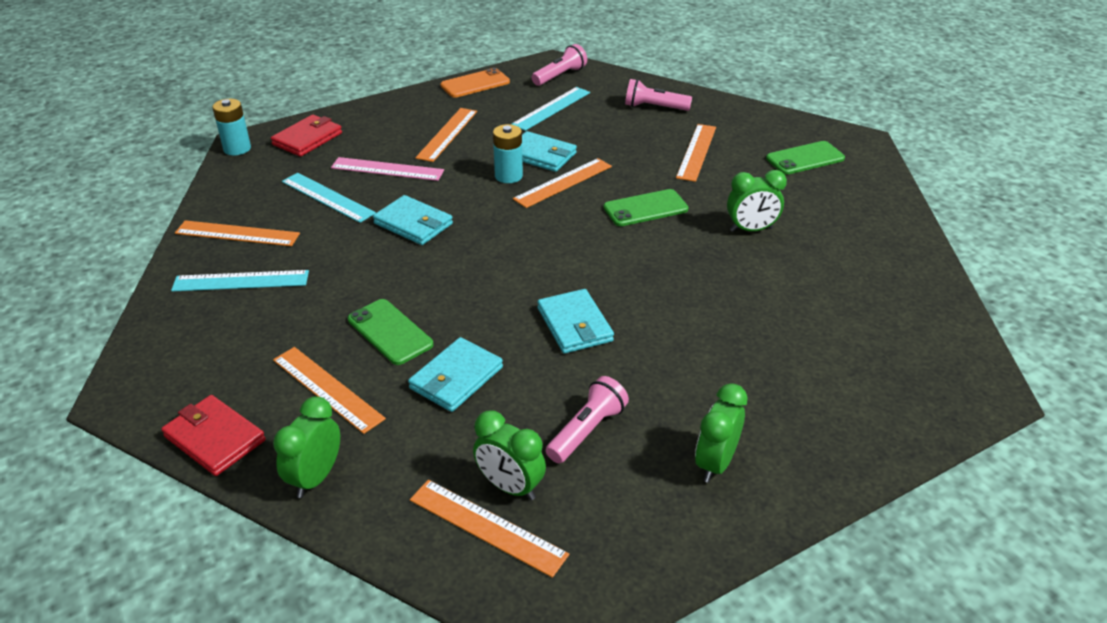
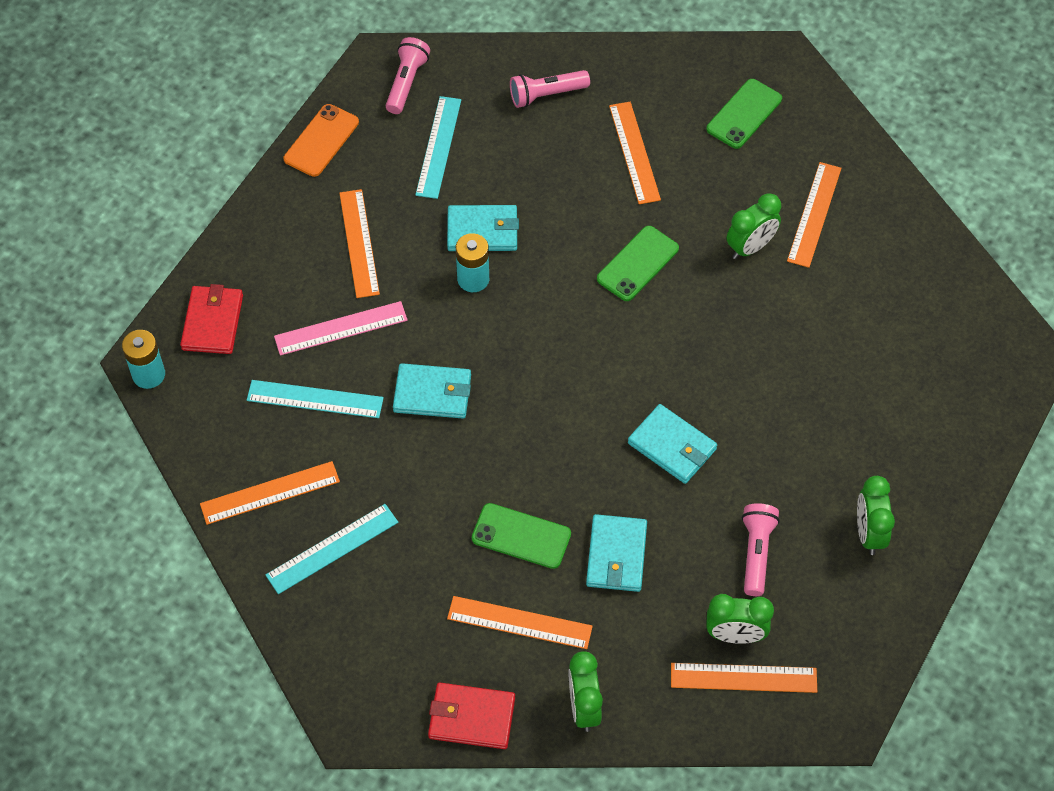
camera: 30 degrees left, 20 degrees up
(563, 182) = (534, 263): orange ruler -> orange ruler (814, 214)

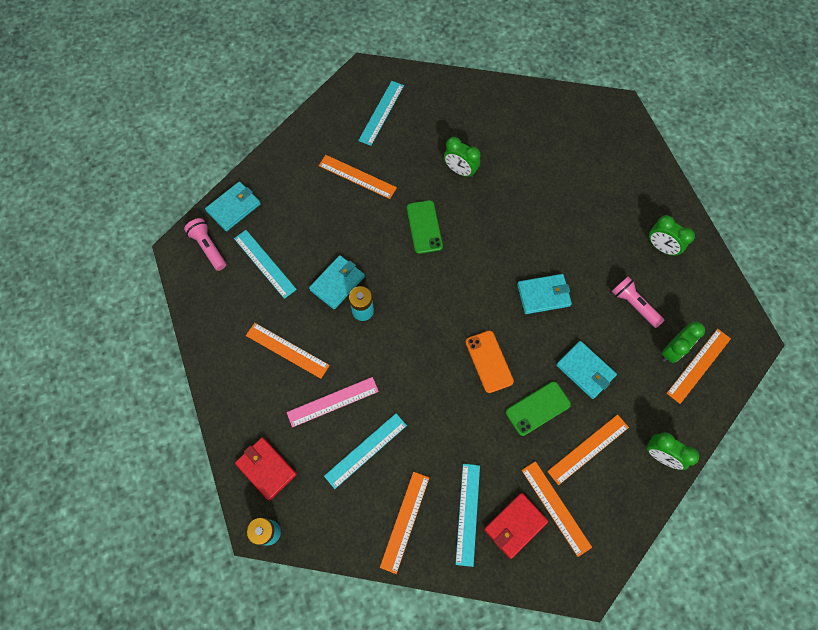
camera: 50 degrees left, 10 degrees up
(321, 141) = (202, 318): orange phone -> orange phone (489, 361)
(341, 328) = (332, 401): pink ruler -> pink ruler turned 45 degrees clockwise
(432, 393) = (415, 385): turquoise wallet -> turquoise wallet (234, 207)
(471, 718) = (626, 518): red wallet -> red wallet (515, 525)
(546, 95) = (283, 188): pink flashlight -> none
(744, 114) = (381, 113): green phone -> turquoise ruler
(750, 247) = (460, 170): green clock -> green clock turned 120 degrees clockwise
(814, 214) = (466, 129): orange ruler -> orange ruler (556, 508)

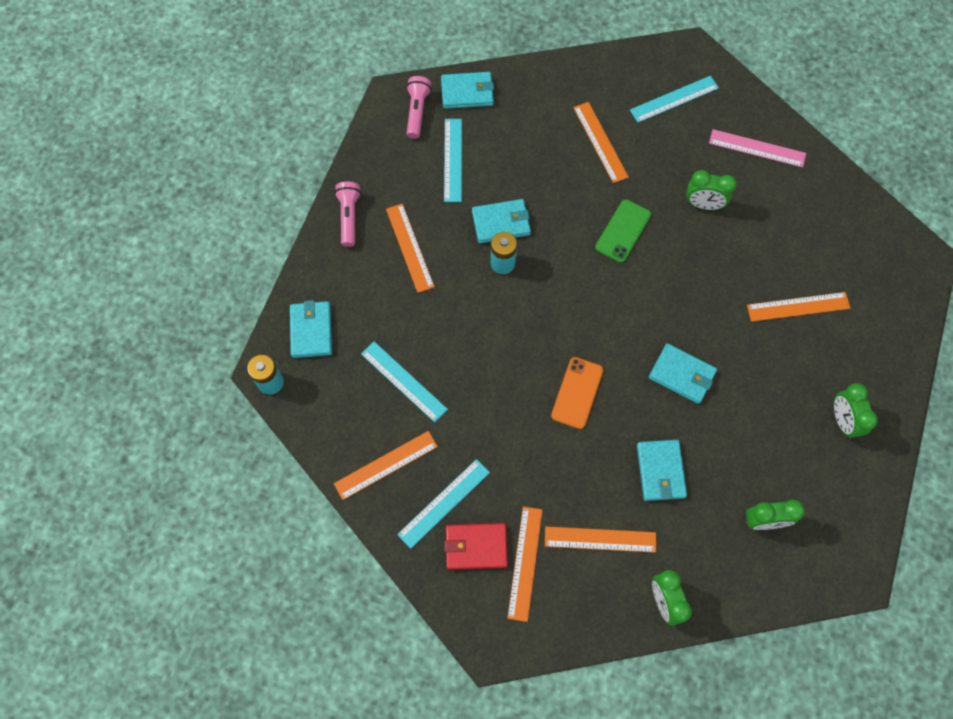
camera: 40 degrees right, 0 degrees up
(266, 469) = (311, 330): red wallet -> turquoise wallet
(332, 401) = (411, 319): pink ruler -> pink ruler (757, 148)
(365, 450) = (404, 381): turquoise ruler -> turquoise ruler turned 45 degrees clockwise
(460, 170) = (703, 204): green clock -> green clock turned 60 degrees counterclockwise
(538, 408) = (585, 467): green phone -> none
(634, 305) = (763, 451): pink flashlight -> pink flashlight (349, 217)
(698, 365) = (778, 555): orange ruler -> orange ruler (798, 307)

